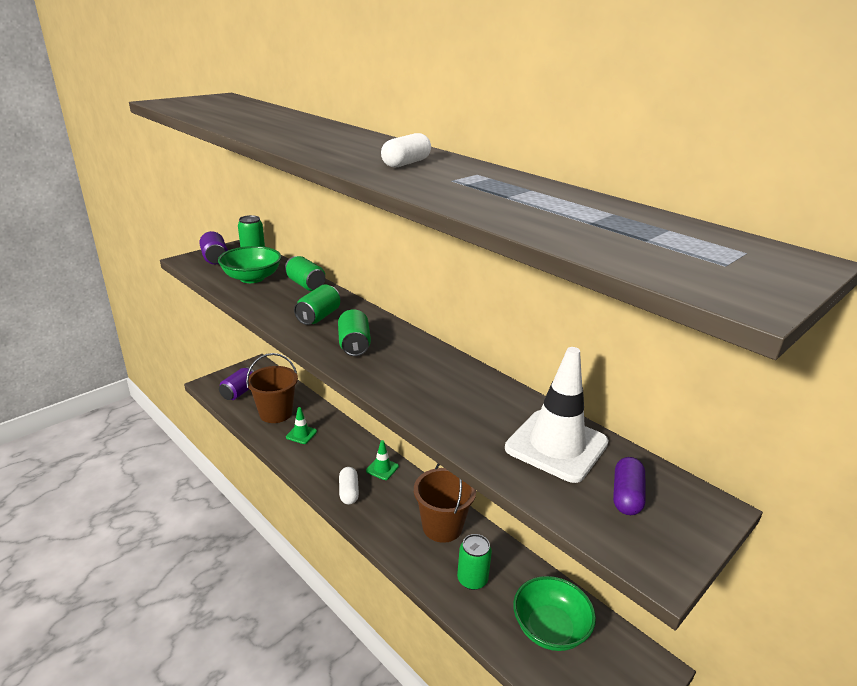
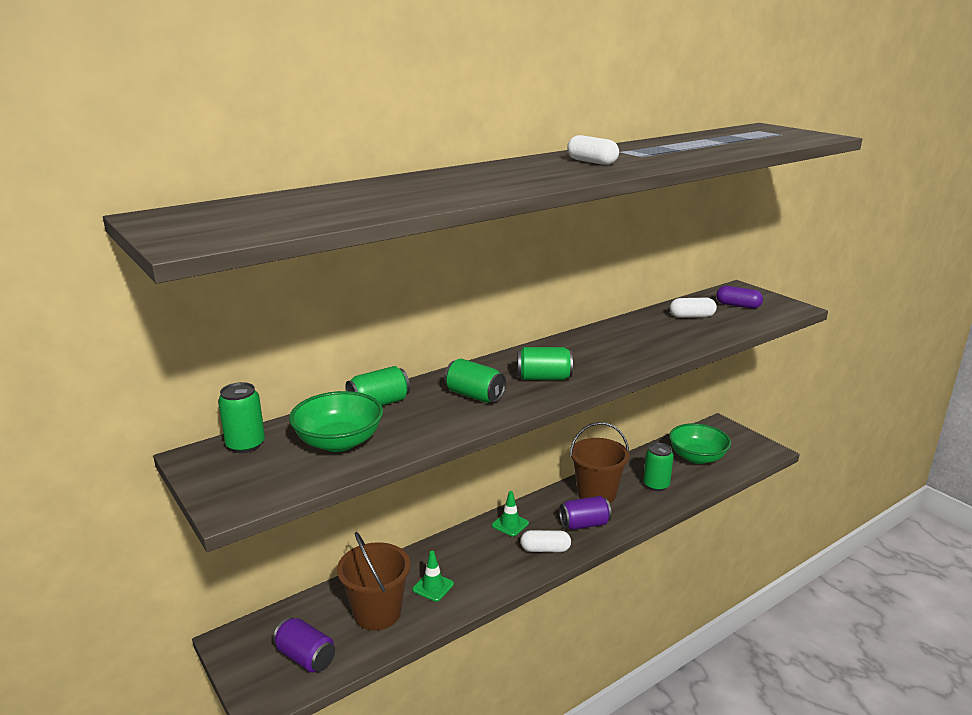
camera: 80 degrees left, 5 degrees down
(215, 258) = (239, 478): purple can -> purple can (584, 524)
(556, 445) = (692, 316): white traffic cone -> white capsule

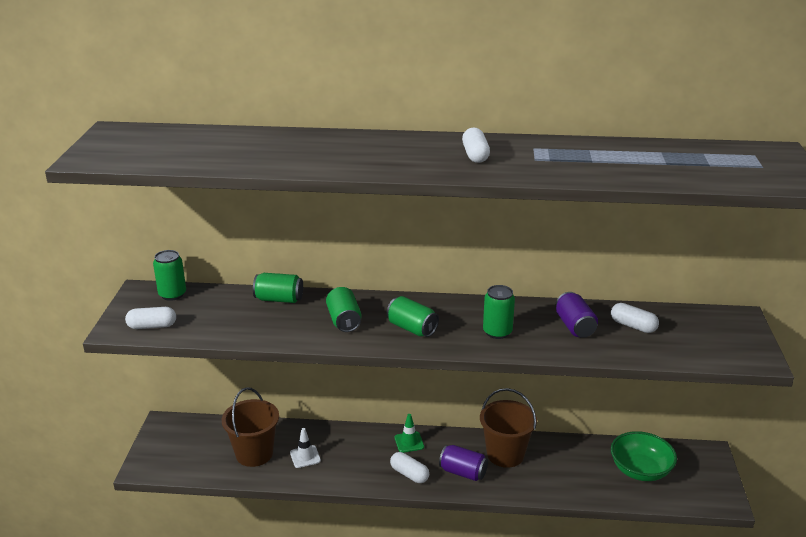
camera: 40 degrees right, 5 degrees up
(273, 482) = (152, 326): none -> white capsule
(306, 657) = (188, 457): purple can -> purple can (575, 326)
(339, 442) = (219, 316): green bowl -> none
(433, 587) = (305, 457): green traffic cone -> white traffic cone
(656, 485) = (566, 474): green can -> green can (497, 332)
(738, 305) = (701, 333): purple capsule -> none

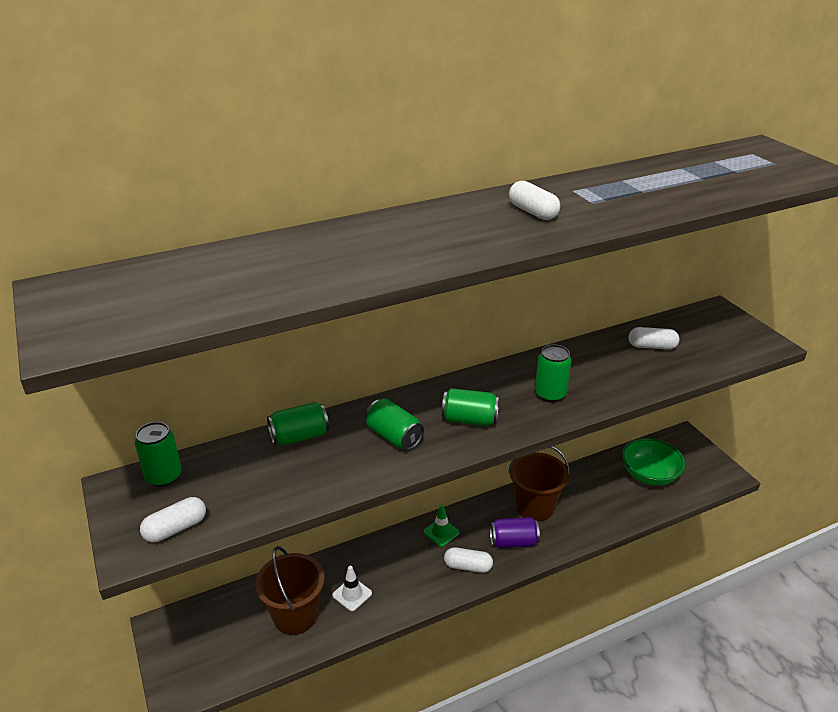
camera: 30 degrees left, 5 degrees up
(575, 326) = (608, 364): purple can -> none

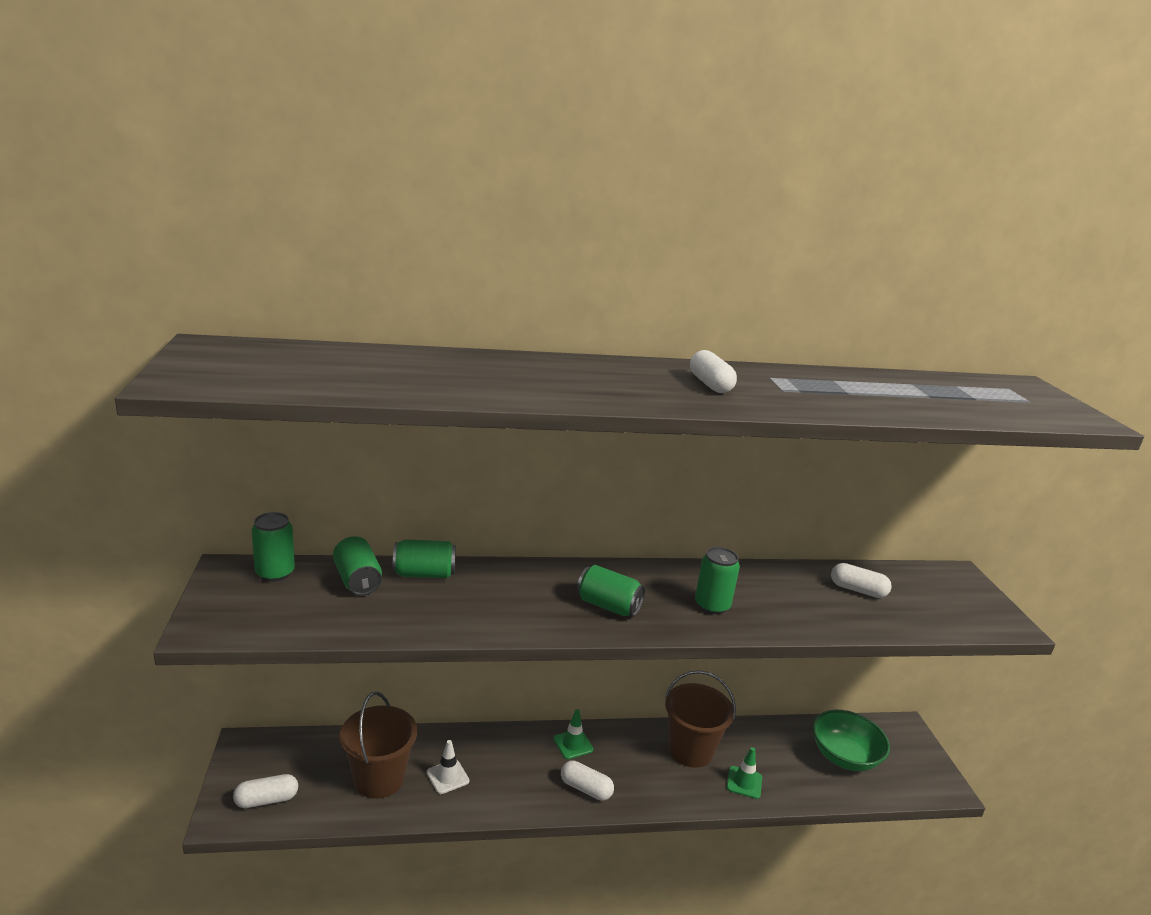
camera: 15 degrees right, 10 degrees down
(176, 528) = (256, 620): white capsule -> white capsule (267, 800)
(394, 436) = (519, 599): green can -> green can (357, 580)
(513, 542) = (649, 779): purple can -> none
(585, 520) = (744, 782): none -> green traffic cone

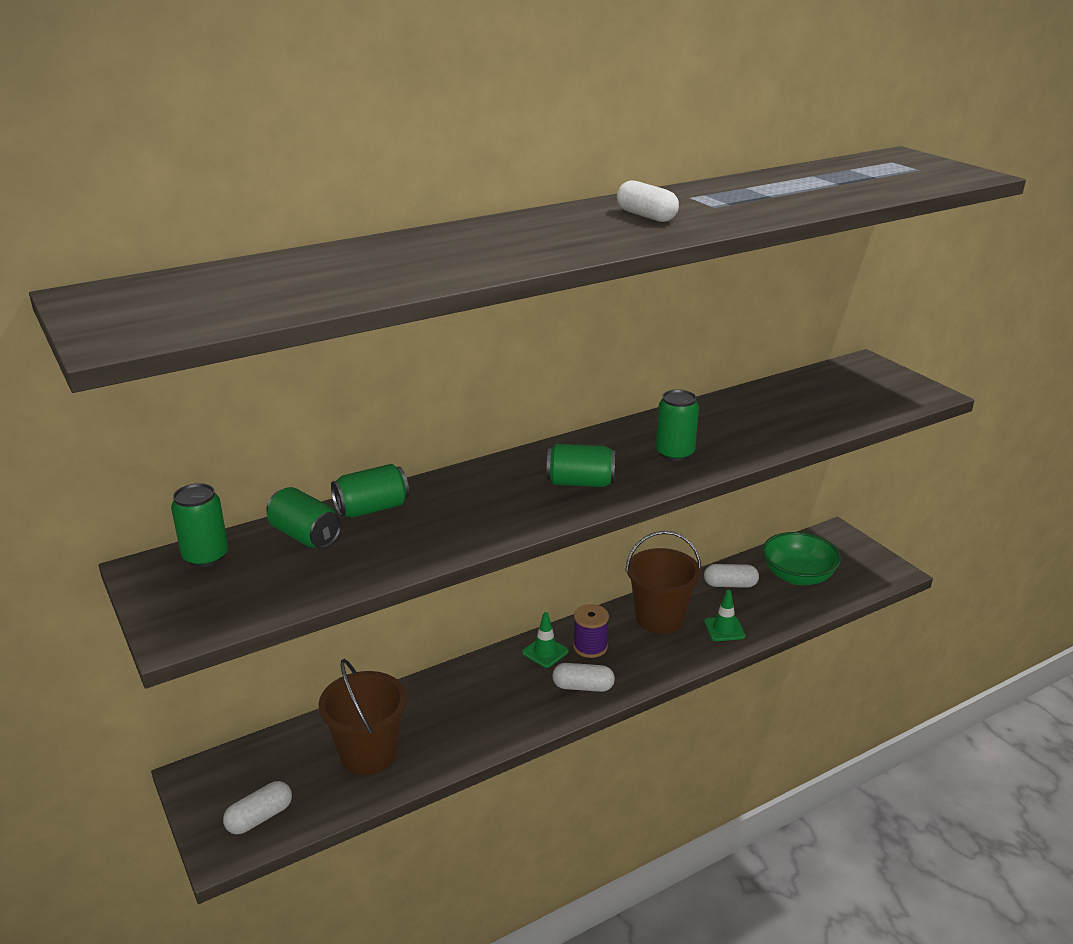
camera: 20 degrees left, 5 degrees up
(447, 777) = (439, 726): white traffic cone -> none
(614, 754) = (590, 647): none -> purple spool
(858, 590) = (791, 402): white capsule -> white capsule (730, 584)

